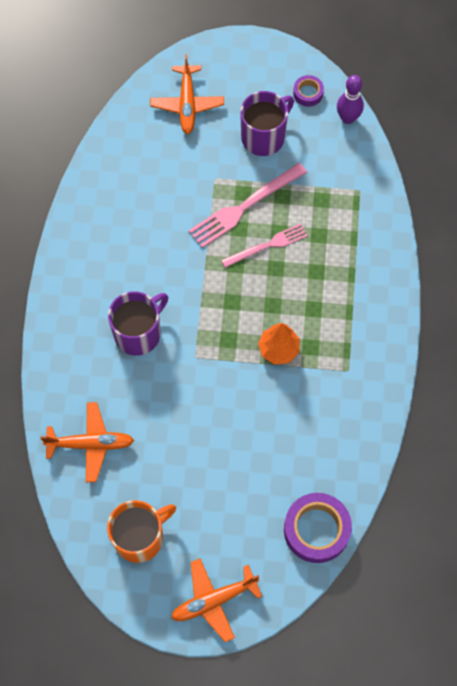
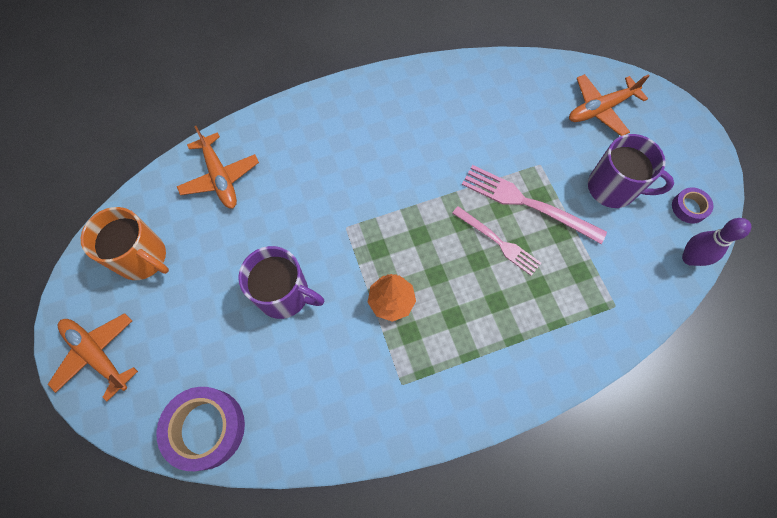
camera: 65 degrees right, 0 degrees up
(139, 333) = (346, 169): purple mug -> purple mug (284, 294)

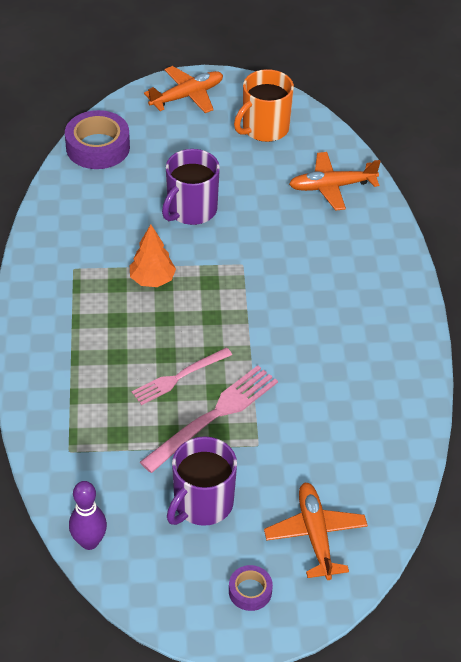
camera: 105 degrees right, 20 degrees down
(689, 208) = (148, 570): purple tape -> purple tape (250, 591)

